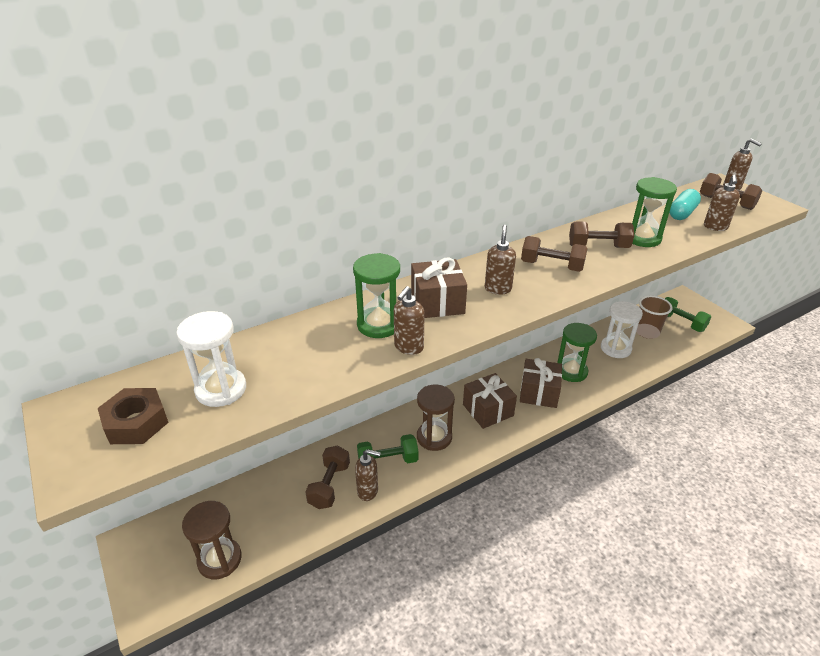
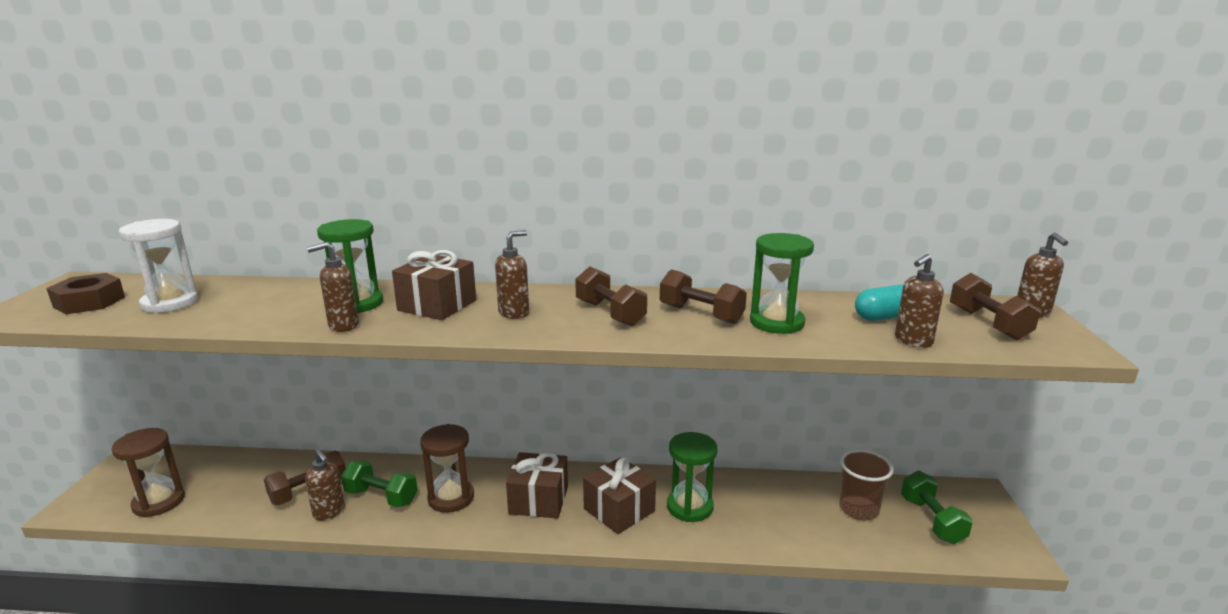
camera: 35 degrees right, 15 degrees down
(615, 348) = (785, 508): white hourglass -> none

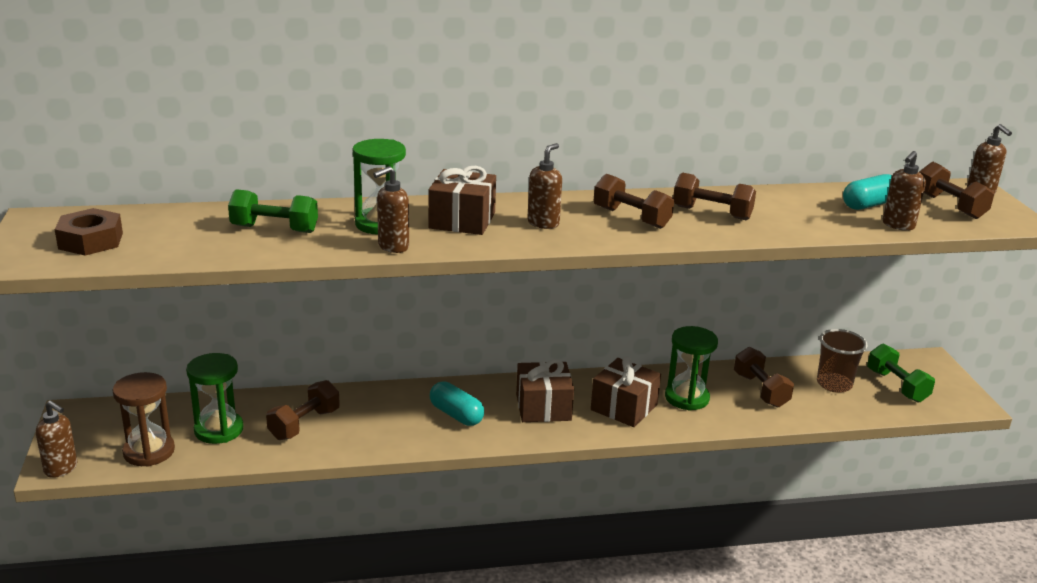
camera: 15 degrees left, 5 degrees up
(170, 303) = (183, 236): white hourglass -> none
(329, 513) = (342, 441): brown soap dispenser -> brown soap dispenser (61, 469)
(381, 497) = (385, 421): green dumbbell -> green dumbbell (274, 229)
(451, 498) = (456, 415): brown hourglass -> turquoise capsule
(773, 507) = (760, 390): none -> brown dumbbell
(776, 323) = (781, 216): green hourglass -> green hourglass (219, 430)

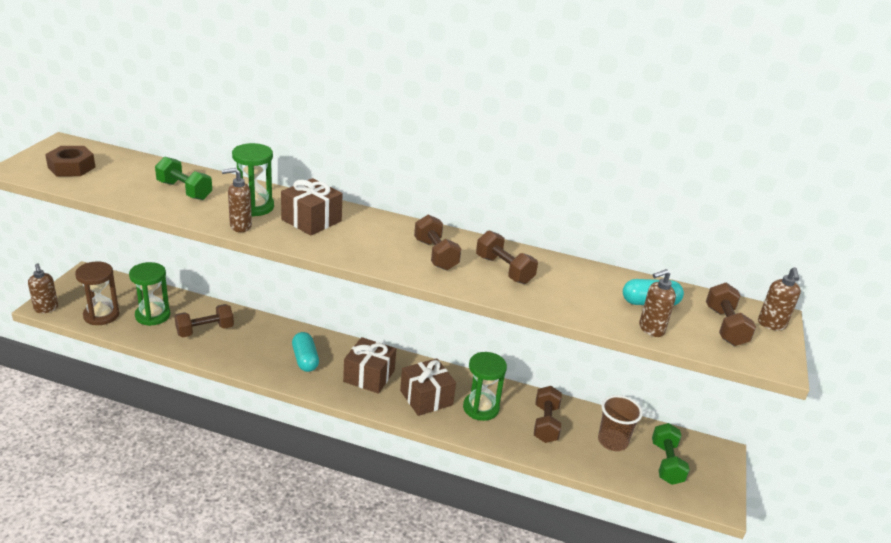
camera: 25 degrees right, 5 degrees up
(543, 223) = (365, 239): brown soap dispenser -> none

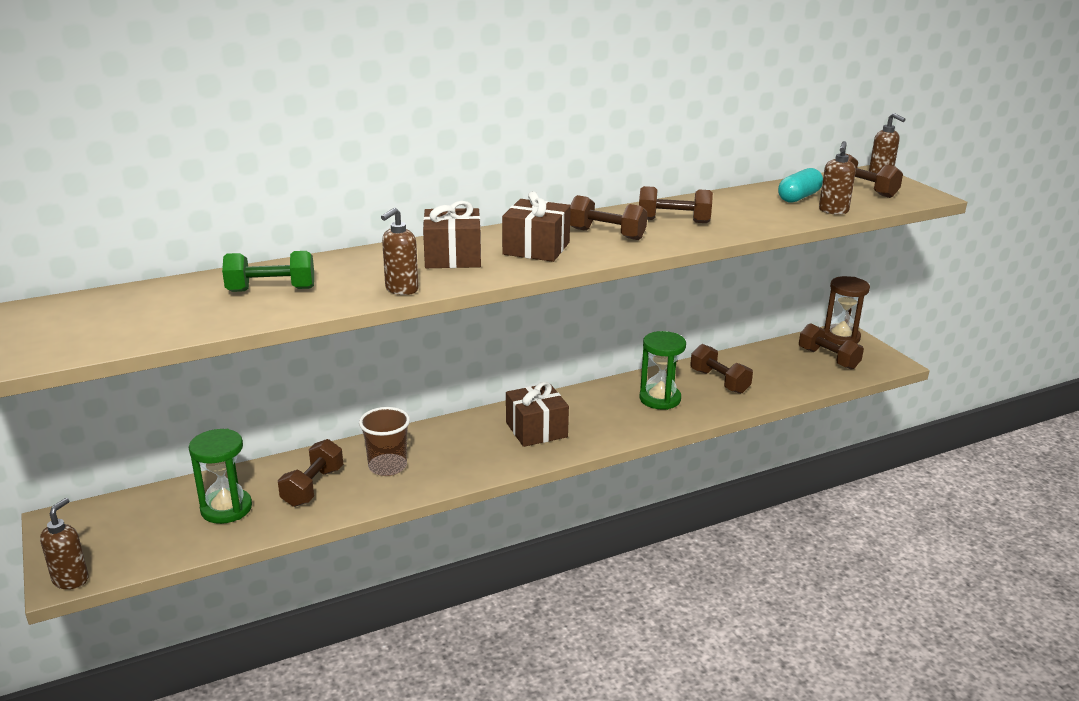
camera: 40 degrees left, 5 degrees down
(46, 308) = (71, 580): brown soap dispenser -> brown soap dispenser turned 90 degrees counterclockwise
(71, 167) = (79, 328): brown nut -> none
(101, 315) = (161, 544): brown hourglass -> brown hourglass (841, 337)
(254, 207) = (376, 271): green hourglass -> none
(305, 359) = (458, 451): turquoise capsule -> none
(426, 398) = (609, 417): brown gift -> brown gift (536, 248)
(612, 441) = (777, 366): brown cup -> brown cup (387, 466)
(666, 463) = (828, 359): green dumbbell -> brown dumbbell

